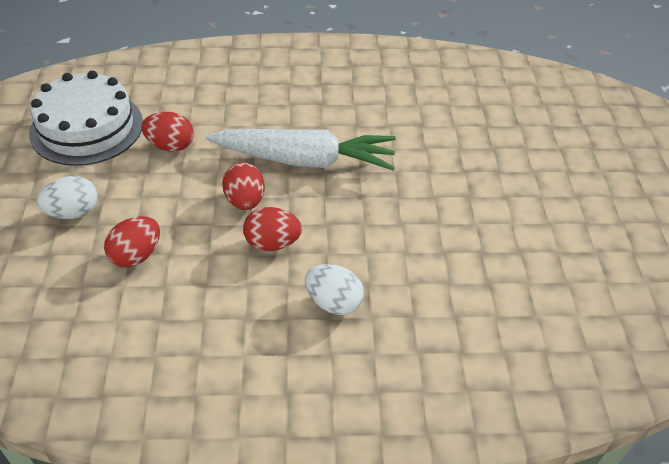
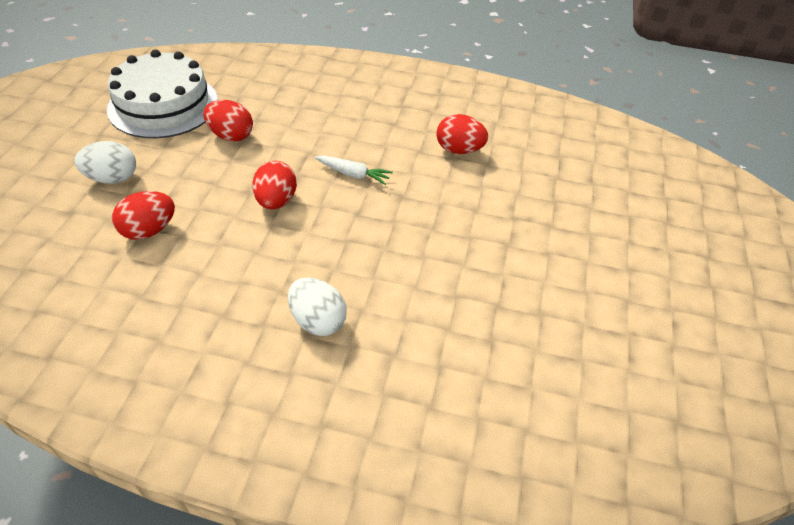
camera: 15 degrees right, 0 degrees up
(272, 243) = (283, 247): red egg -> red egg (459, 150)
(305, 160) = (353, 174): white carrot -> white carrot, size x0.41

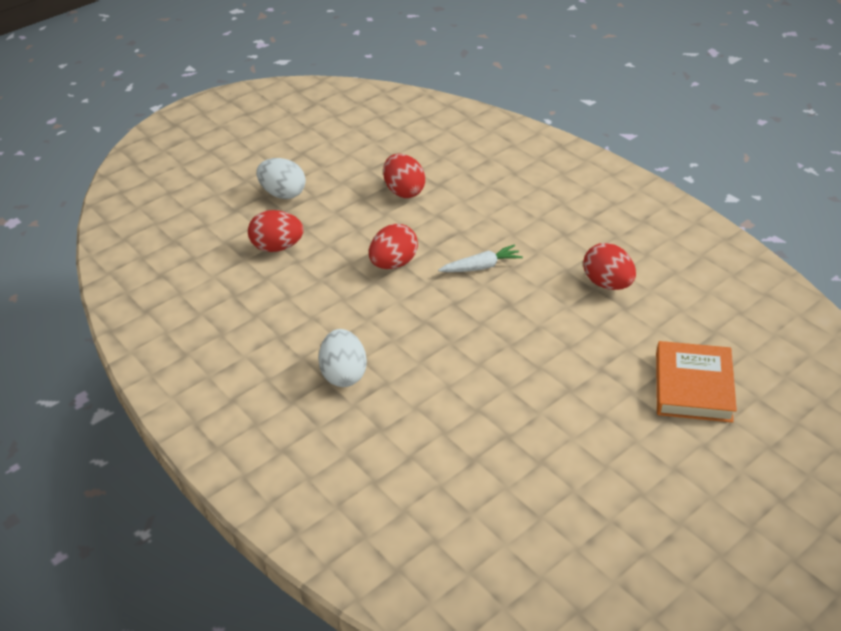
camera: 40 degrees right, 5 degrees down
(163, 105) = (370, 143): white cake -> none
(353, 174) = (481, 267): white carrot -> white carrot turned 75 degrees counterclockwise
(584, 202) = (693, 386): none -> orange book

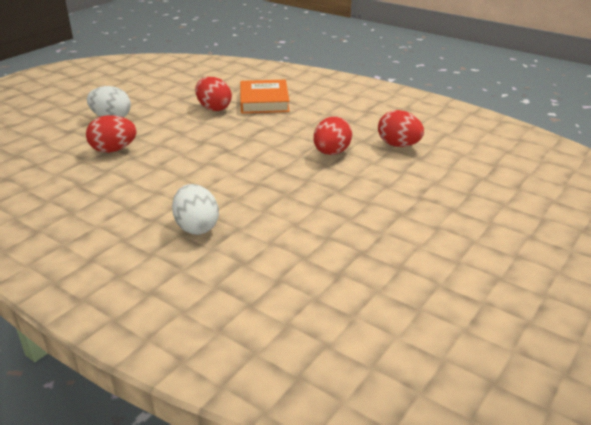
camera: 15 degrees left, 10 degrees down
(393, 263) = (219, 150): red egg -> red egg (331, 153)
(481, 267) = (294, 145): white carrot -> none
(693, 386) = (500, 199): orange book -> orange book (264, 101)

